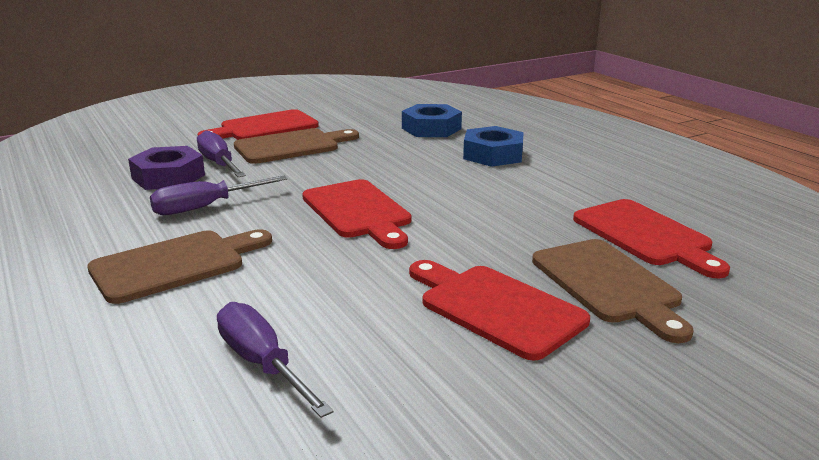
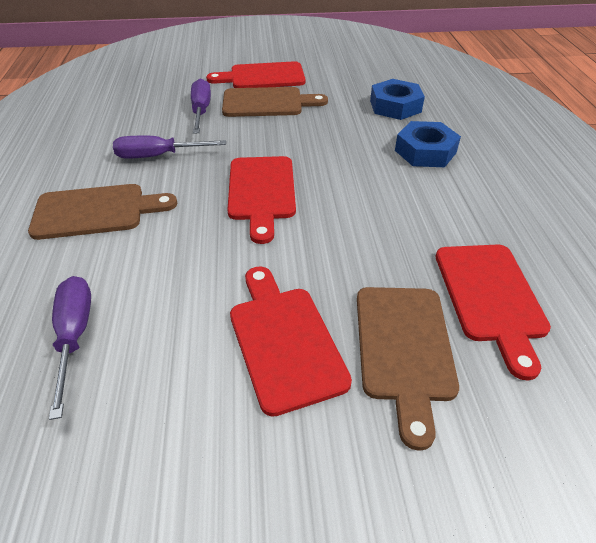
camera: 25 degrees right, 20 degrees up
(168, 177) = (157, 117): purple nut -> none

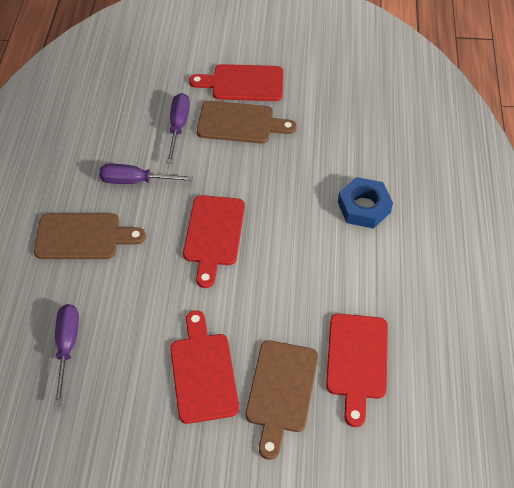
camera: 10 degrees right, 10 degrees up
(395, 106) = (357, 143): blue nut -> none

